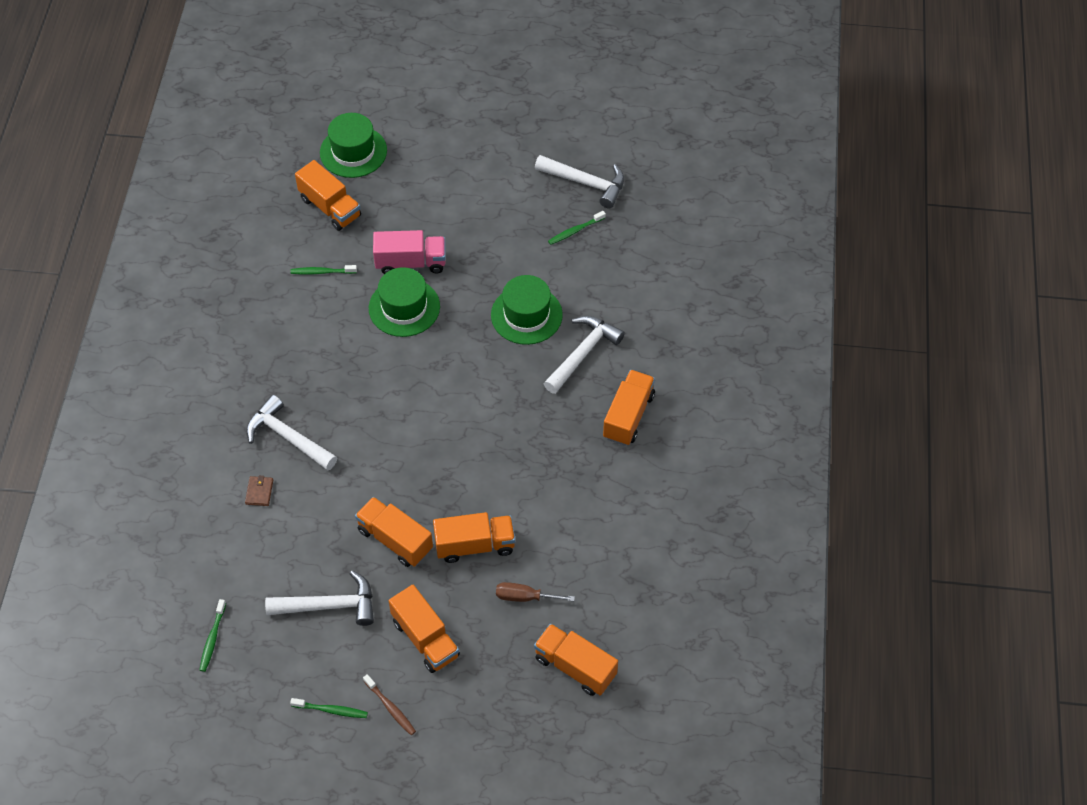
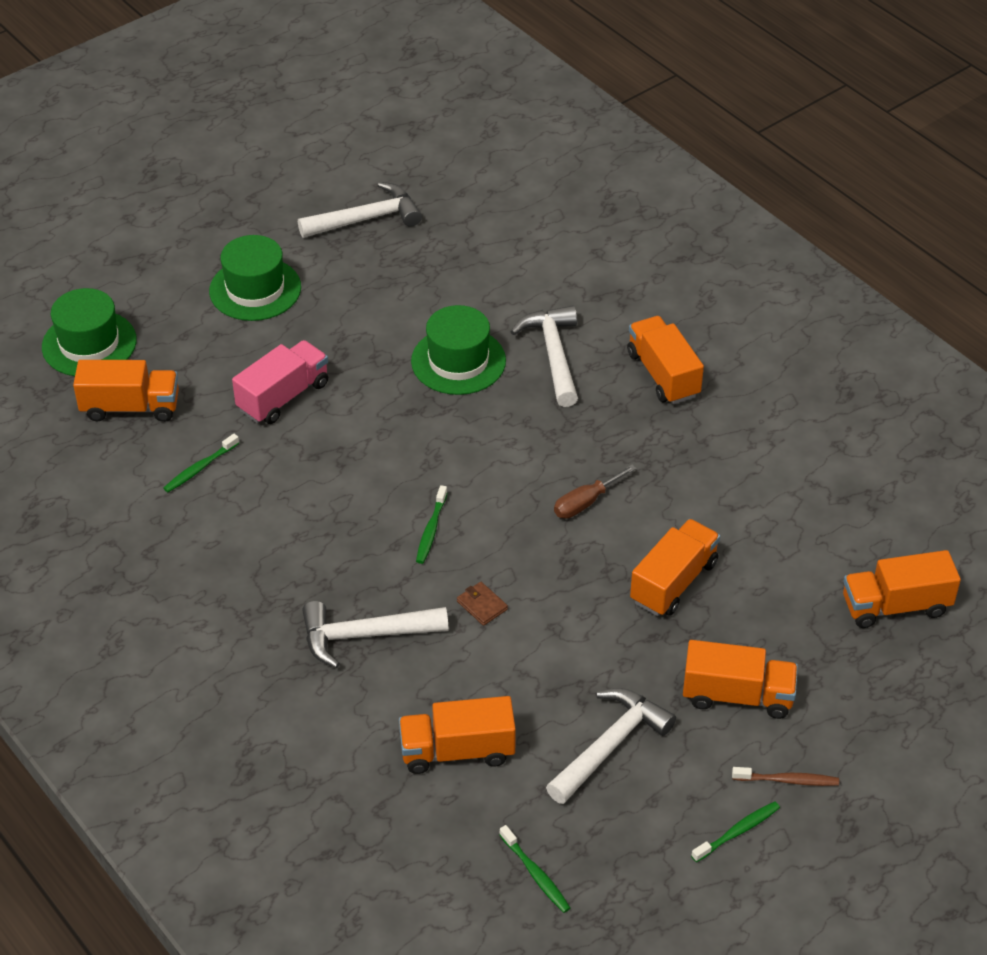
camera: 45 degrees left, 10 degrees down
(259, 492) = (402, 706): brown wallet -> brown wallet (482, 605)
(395, 540) = (594, 638): orange truck -> orange truck (457, 751)
(404, 307) = (329, 438): green hat -> green hat (255, 289)
(525, 597) = (776, 587): brown screwdriver -> brown screwdriver (585, 502)
(575, 231) = (410, 263): green toothbrush -> green toothbrush (431, 530)

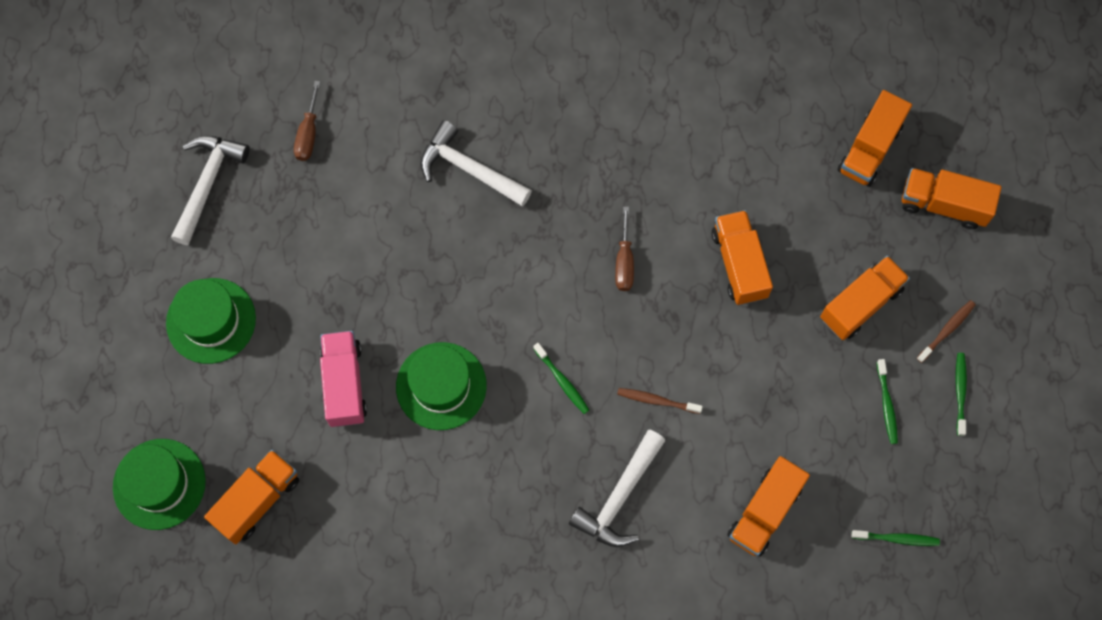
camera: 50 degrees left, 25 degrees up
(200, 468) = (365, 495): green toothbrush -> green toothbrush (886, 404)
(458, 361) = (417, 237): green hat -> green hat (441, 386)
(473, 246) = (308, 134): none -> brown screwdriver
(482, 605) = (657, 401): brown wallet -> brown toothbrush
(610, 745) = (836, 413): white hammer -> none
(663, 374) = (552, 114): orange truck -> orange truck (943, 204)

